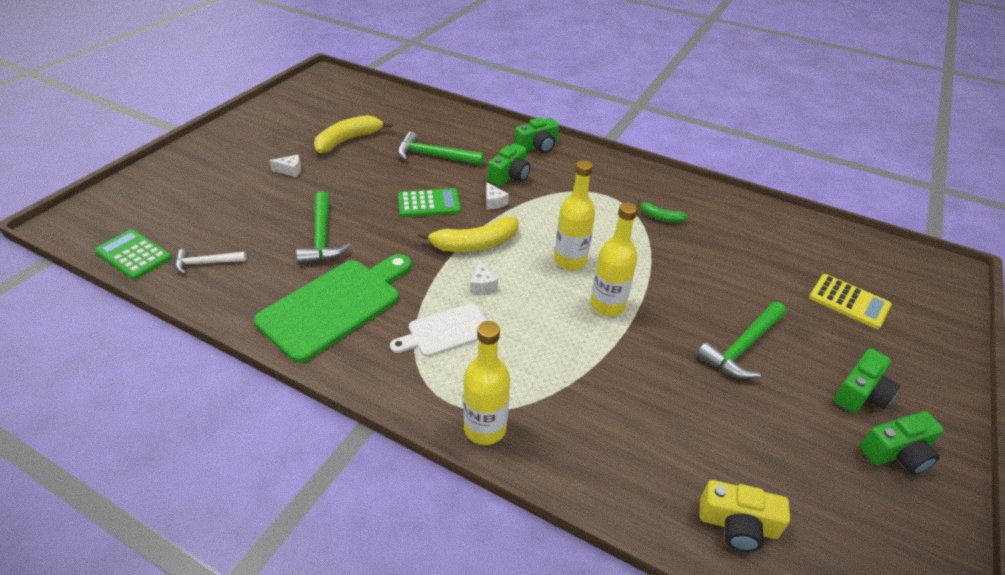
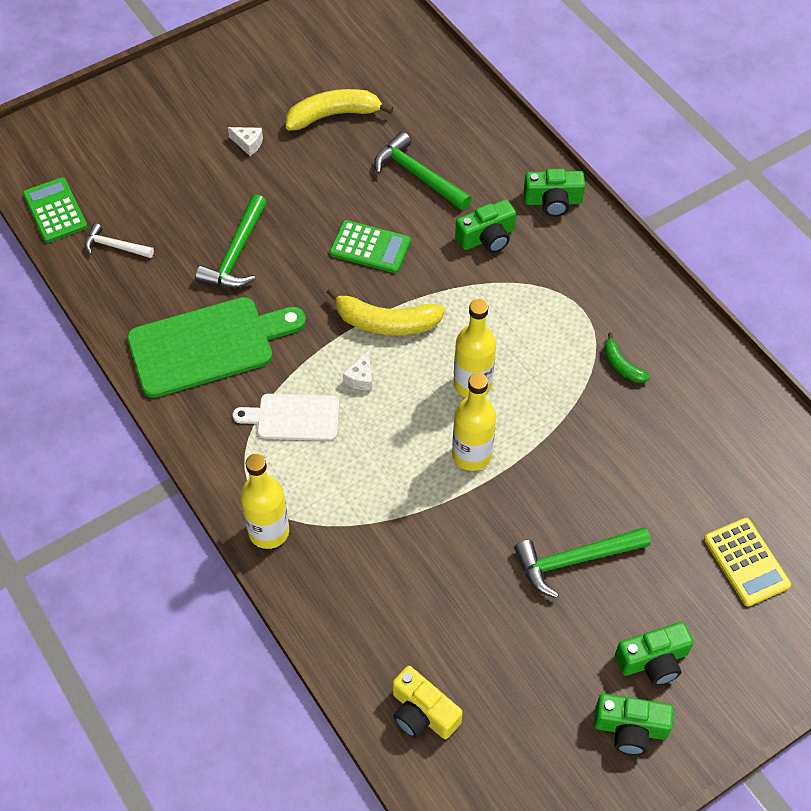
camera: 30 degrees right, 15 degrees up
(494, 202) = (442, 271): white cheese -> none

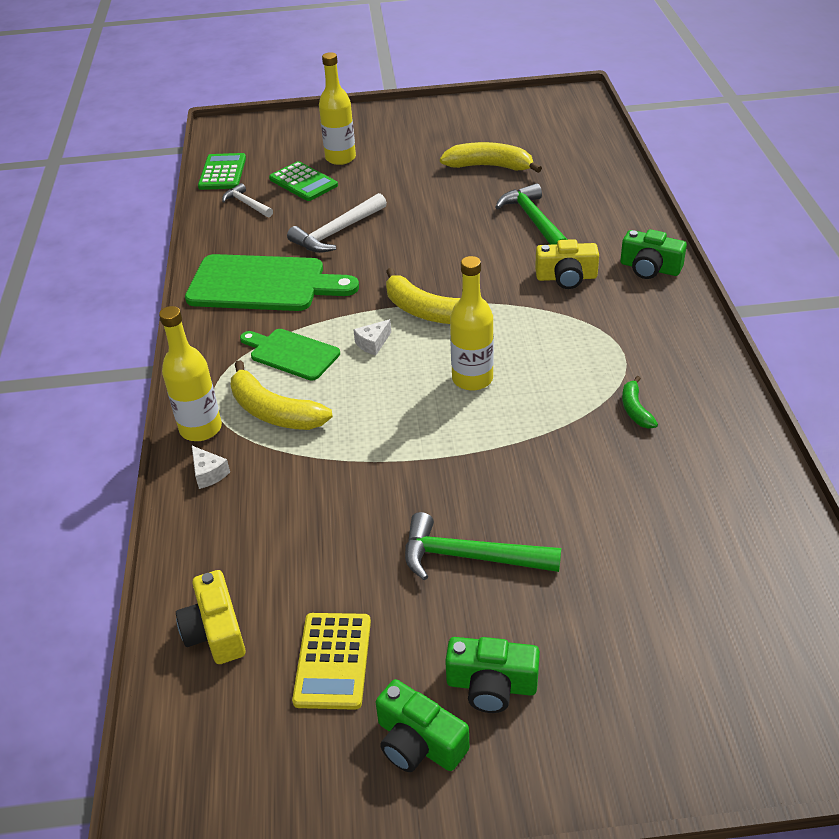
camera: 30 degrees right, 15 degrees down
(236, 253) = (337, 232): green hammer -> white hammer
(248, 144) = (404, 168): white cheese -> white cheese (208, 473)
(293, 417) = (291, 354): white cutting board -> green cutting board
(322, 487) = (274, 412): none -> yellow banana
(370, 247) = (453, 257): green calculator -> green calculator (303, 182)
(472, 455) = (430, 432): yellow bottle -> yellow bottle (340, 158)
(487, 237) = (566, 277): green camera -> yellow camera
(746, 562) = (665, 631): yellow calculator -> yellow calculator (333, 661)

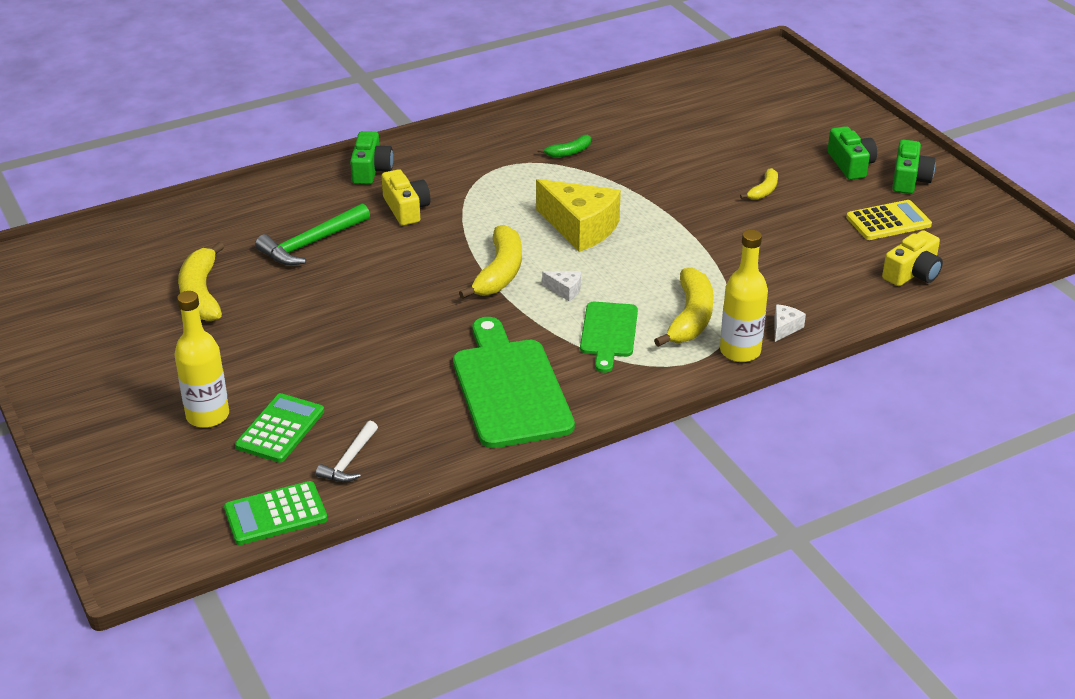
camera: 115 degrees left, 5 degrees down
(337, 232) = (385, 367): white hammer -> none
(470, 557) = (764, 190): green hammer -> yellow banana
(472, 379) = (580, 228): yellow bottle -> yellow cheese

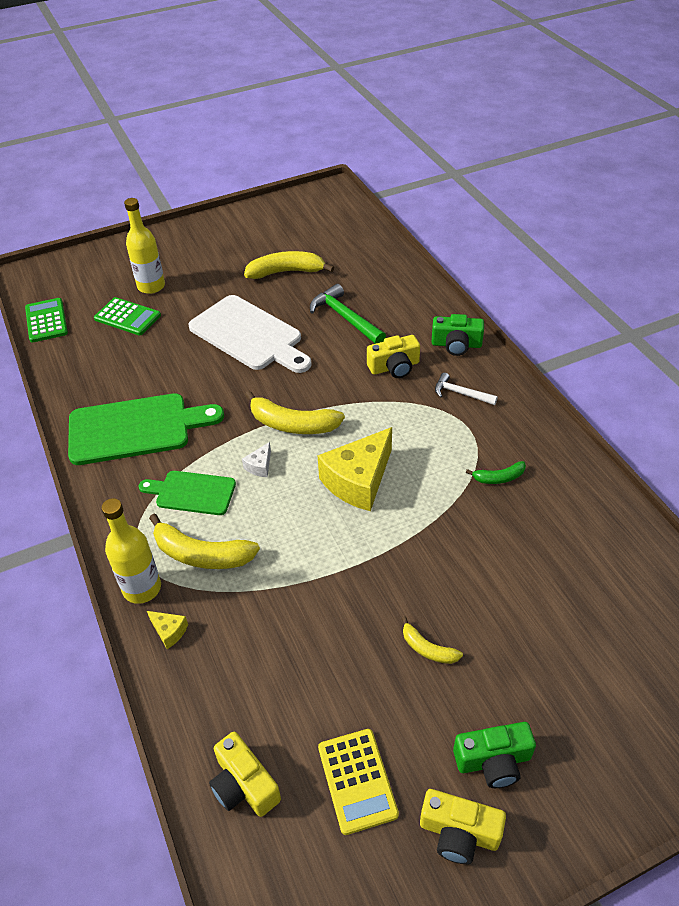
camera: 95 degrees right, 10 degrees up
(336, 315) = (249, 335): none -> white cutting board
(350, 460) = (84, 349): white hammer -> white hammer (461, 393)
(569, 152) = (499, 478): green banana -> green banana turned 75 degrees counterclockwise
(785, 328) = (169, 631): white cheese -> yellow cheese
(909, 179) = (459, 833): green camera -> yellow camera

